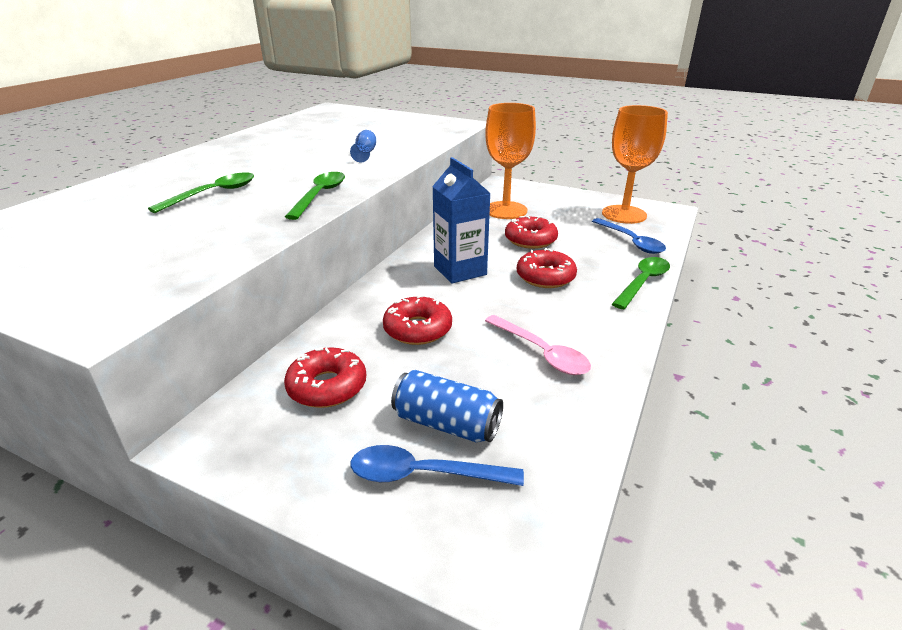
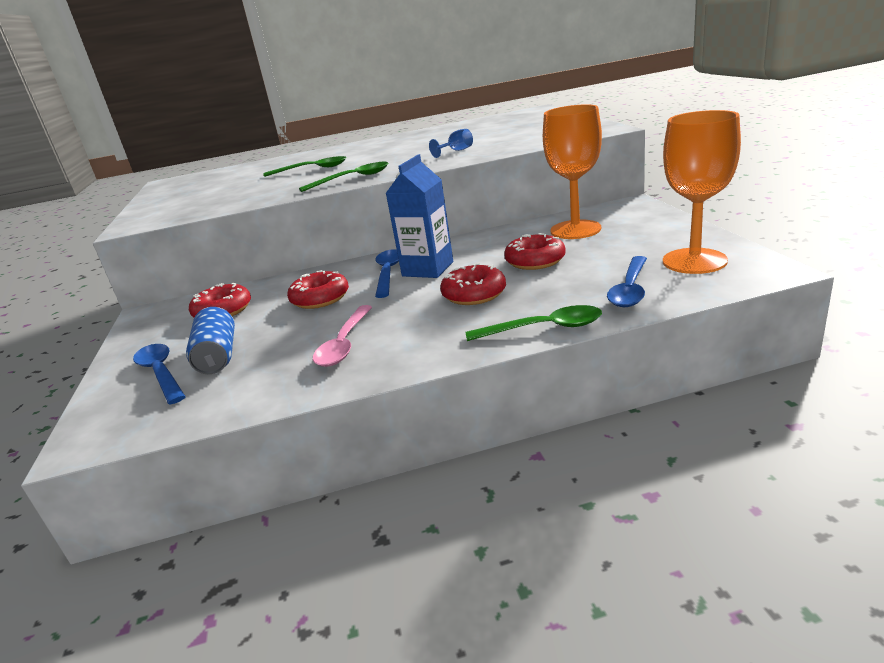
camera: 55 degrees right, 5 degrees down
(430, 285) = (388, 273): none -> blue spoon

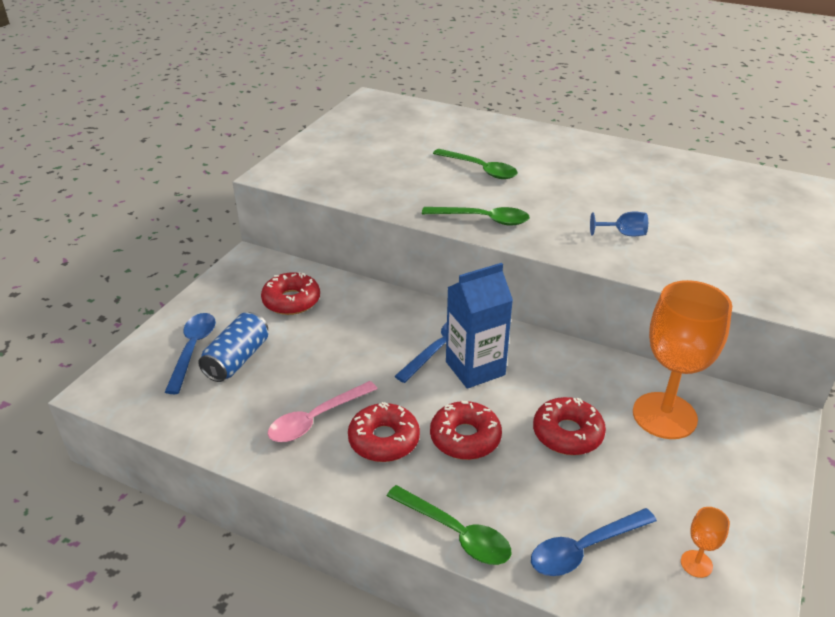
camera: 35 degrees right, 10 degrees up
(320, 298) = (362, 341): red donut -> red donut (384, 440)
(694, 261) = (696, 564): orange goblet -> orange goblet, size x0.41

